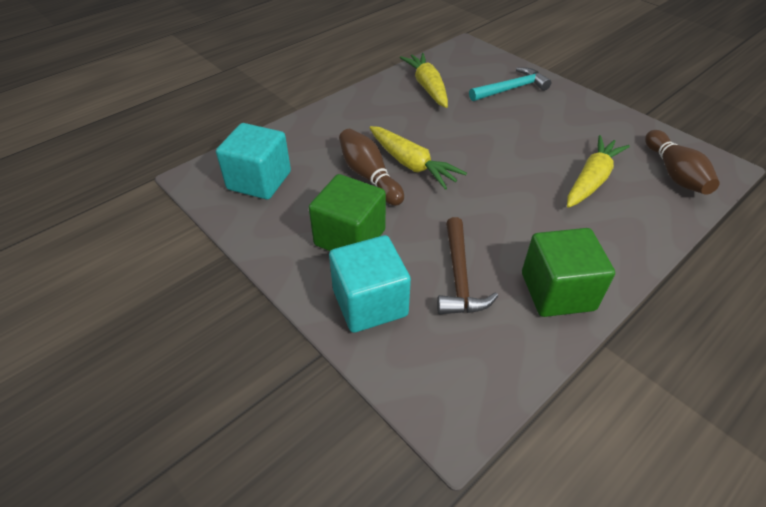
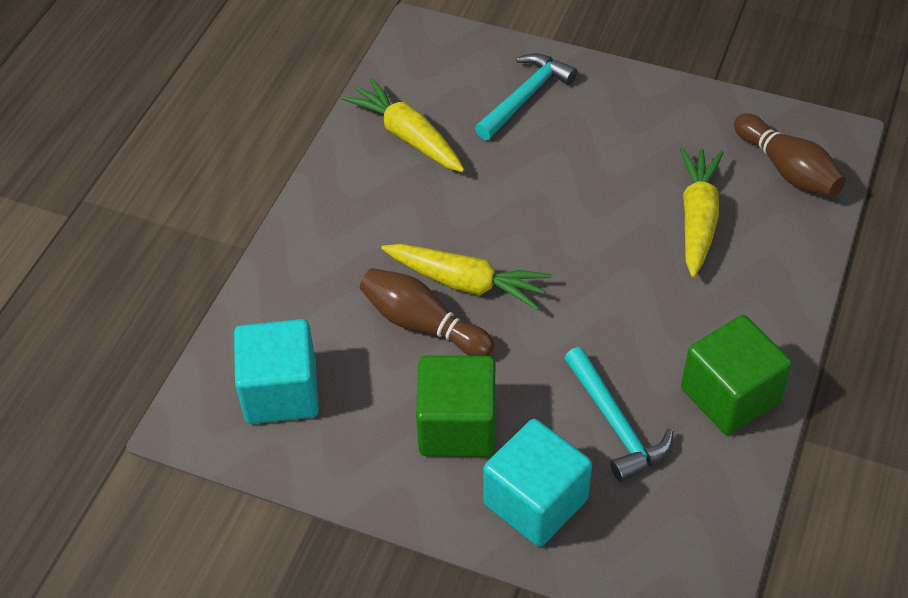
camera: 25 degrees left, 5 degrees up
(459, 276) = (615, 423): brown hammer -> turquoise hammer

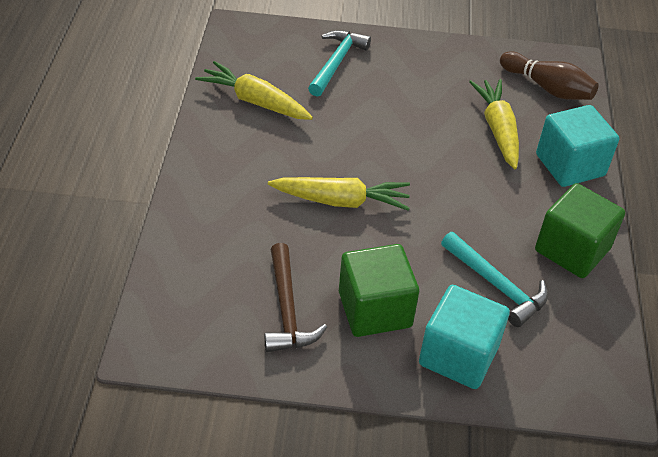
camera: 20 degrees left, 5 degrees down
(281, 392) = (219, 308): turquoise cube -> turquoise cube (570, 165)
(356, 407) = (287, 309): none -> brown hammer
(422, 324) = (318, 237): brown bowling pin -> none

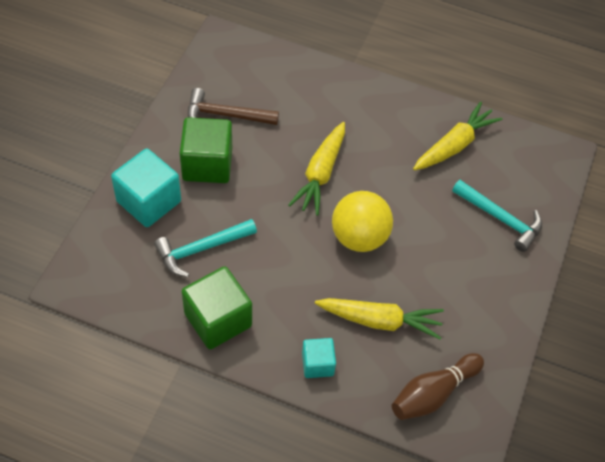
camera: 105 degrees right, 10 degrees up
(410, 157) = (359, 237): none -> yellow ball
(570, 165) = (317, 364): turquoise cube -> turquoise cube, size x0.56

